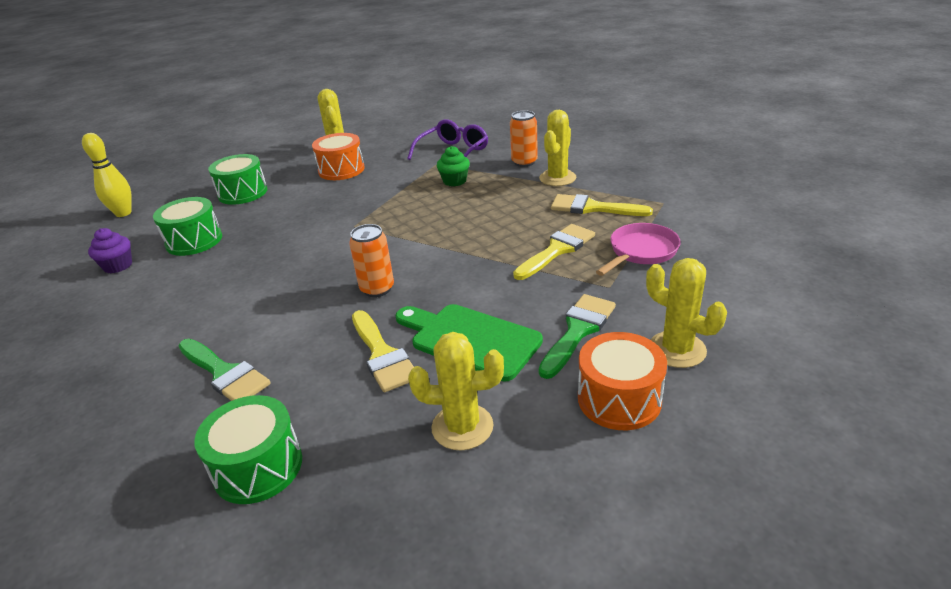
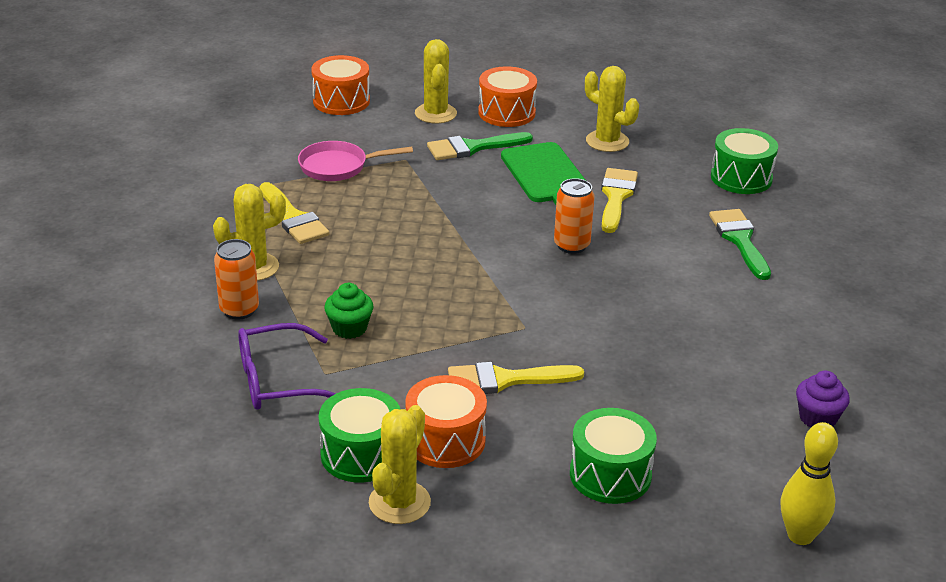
camera: 145 degrees left, 0 degrees up
(194, 241) = (715, 409): green drum -> green drum (361, 454)
(557, 250) = (390, 200): yellow brush -> yellow brush (504, 380)
(774, 309) = (341, 101): none -> orange drum

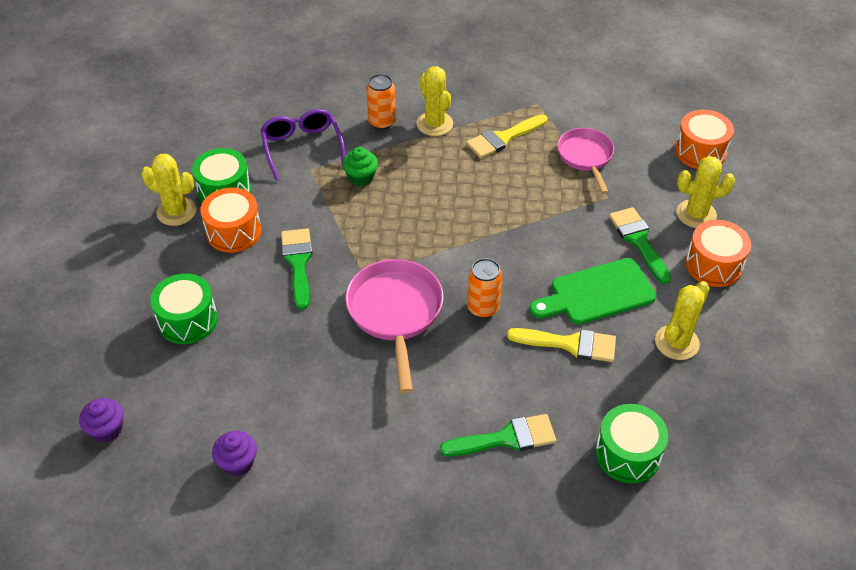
camera: 90 degrees right, 15 degrees up
(504, 380) = (298, 263): yellow brush -> green brush
(583, 304) = (395, 313): none -> pink pan
(800, 535) = (107, 429): yellow bowling pin -> purple cupcake

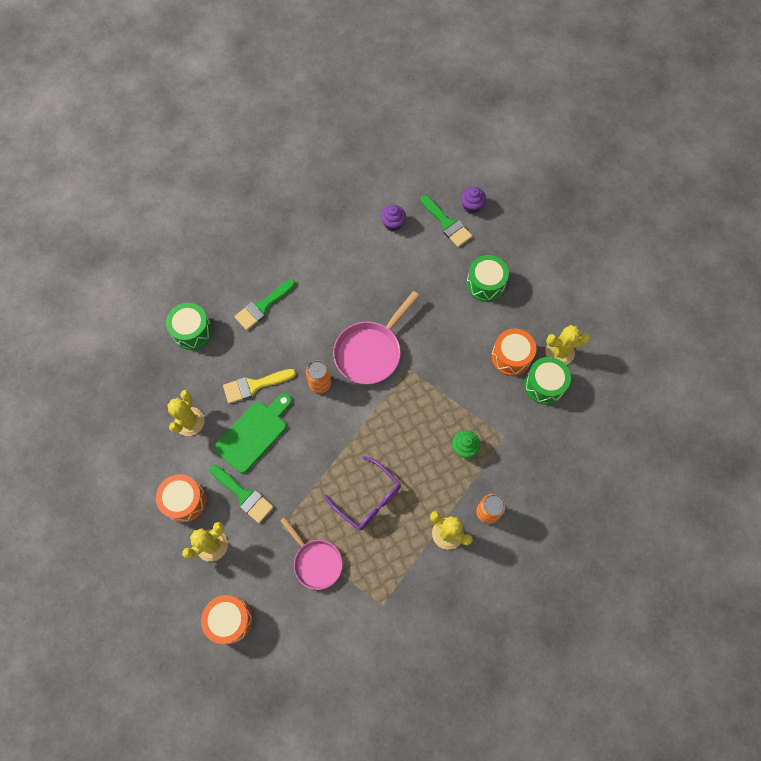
camera: 150 degrees right, 20 degrees up
(298, 263) = (453, 356): green brush -> green brush (447, 224)
(302, 147) = (525, 453): purple glasses -> purple glasses (368, 499)
(395, 313) = (370, 352): pink pan -> pink pan turned 75 degrees clockwise
(503, 138) = (388, 547): yellow brush -> none

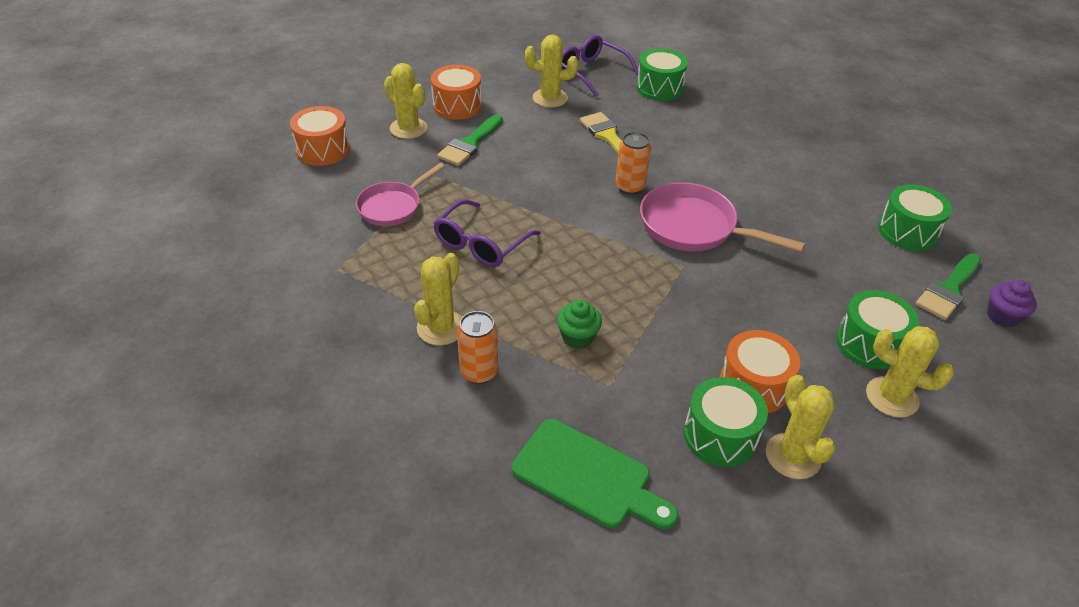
camera: 80 degrees right, 25 degrees down
(155, 380) = (591, 72): none -> purple glasses
(254, 433) = (547, 143): green cutting board -> green cutting board (588, 476)
(262, 307) = (715, 132): green brush -> none
(393, 224) = (907, 231): purple cupcake -> green drum
(525, 288) = (892, 397): none -> yellow cactus

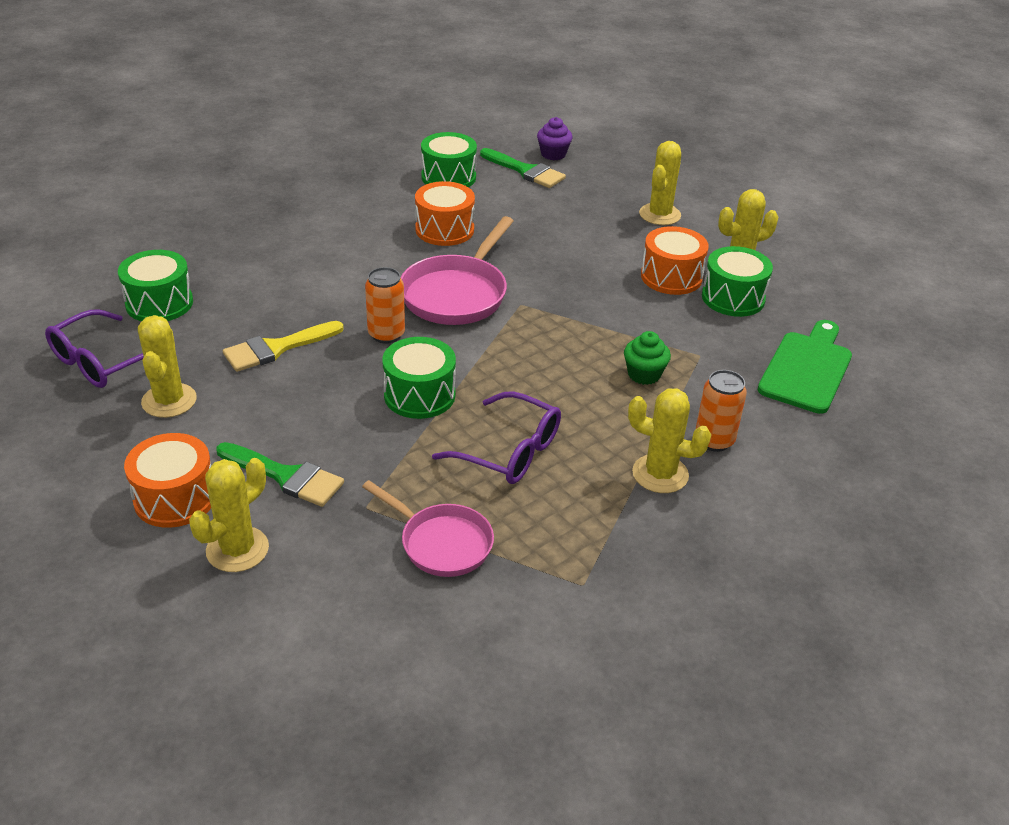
camera: 95 degrees left, 5 degrees down
(323, 150) = (294, 651): orange drum -> orange drum (444, 230)
(869, 343) = (602, 216): green drum -> green drum (419, 395)

